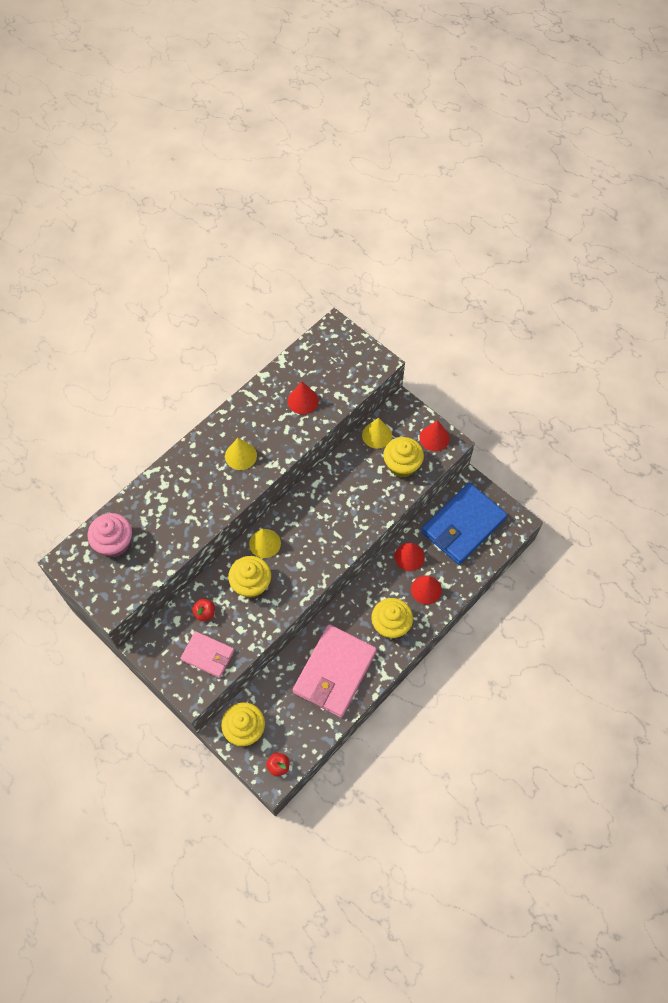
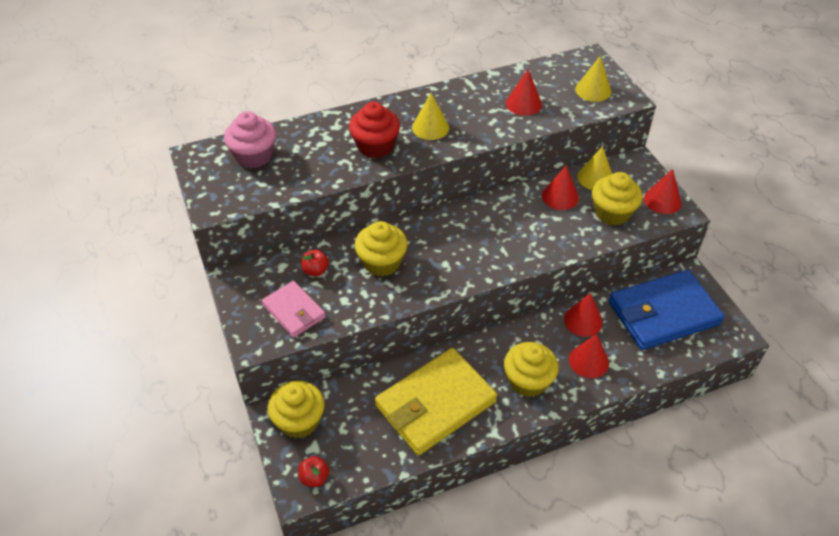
camera: 25 degrees right, 15 degrees down
(206, 493) = (375, 146): none -> red cupcake
(265, 543) = (418, 231): yellow cone -> yellow cone (593, 90)
(334, 672) = (435, 404): pink wallet -> yellow wallet
(357, 465) = (560, 197): none -> red cone

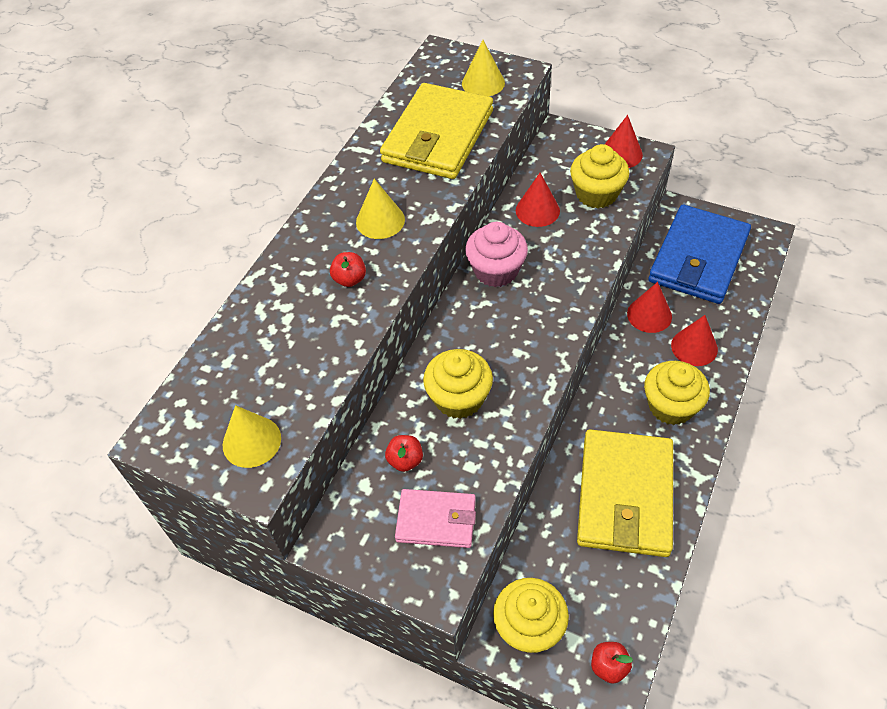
camera: 40 degrees left, 5 degrees up
(254, 156) = (229, 386): pink cupcake -> pink cupcake (496, 270)
(375, 146) = (350, 279): red cupcake -> red apple
(523, 104) = (438, 136): red cone -> yellow wallet
(595, 178) = (545, 171): yellow cone -> yellow cone (251, 441)

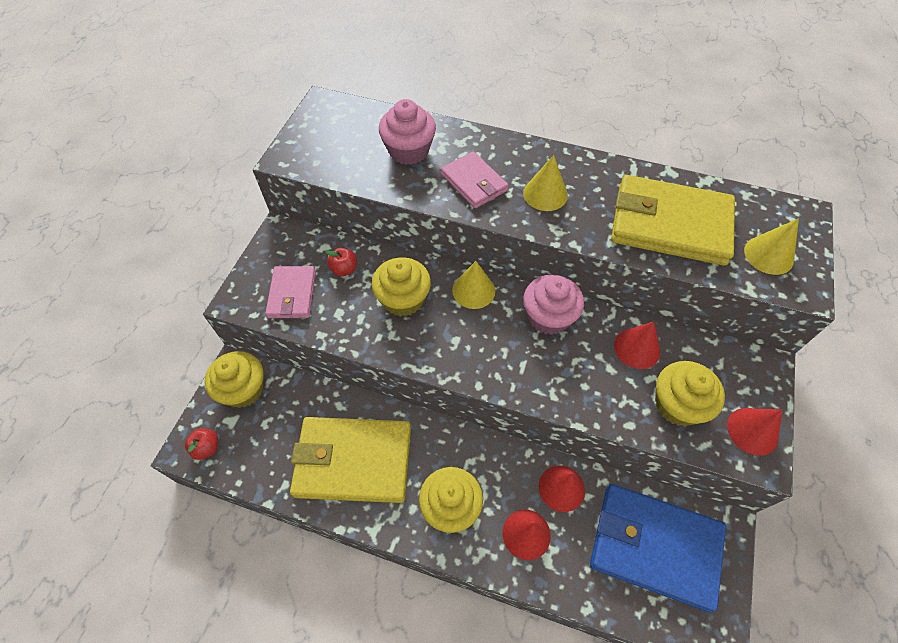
camera: 80 degrees right, 5 degrees up
(251, 441) = (318, 150): yellow cone -> yellow cone (473, 290)
(281, 339) = (409, 151): none -> pink cupcake
(350, 279) = (474, 182): red apple -> pink wallet

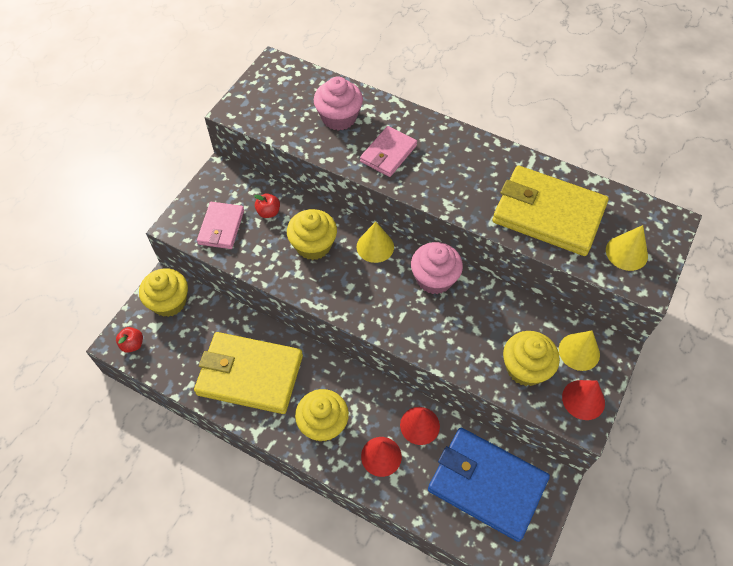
camera: 10 degrees right, 0 degrees up
(474, 182) = (388, 154): pink wallet -> pink wallet turned 60 degrees clockwise
(545, 194) = (447, 172): yellow cone -> yellow cone (579, 351)
(637, 348) = (504, 316): red cone -> none

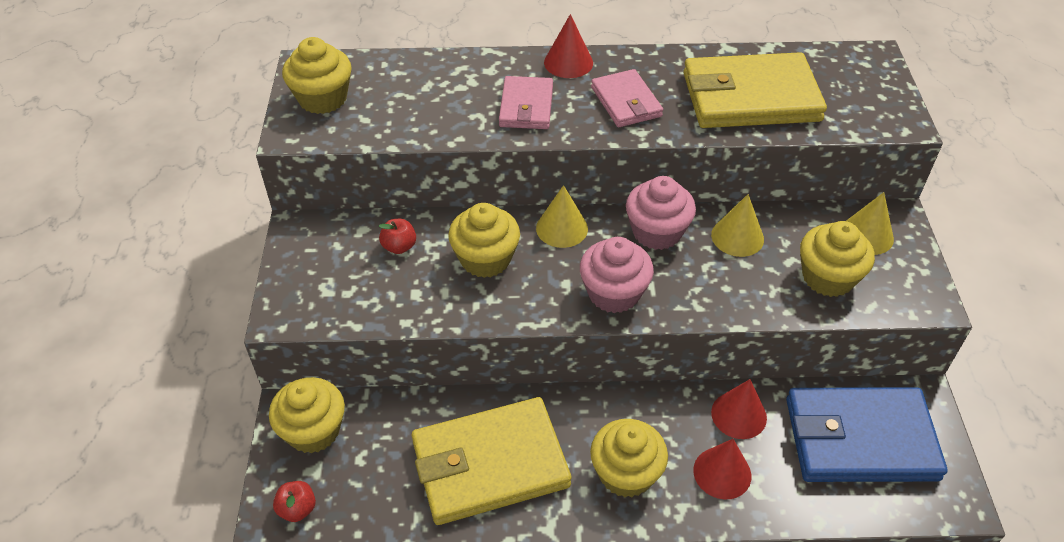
camera: 30 degrees left, 10 degrees down
(221, 227) = (348, 290): pink wallet -> pink wallet (626, 102)
(267, 93) = (323, 98): none -> yellow cupcake
(339, 118) = (436, 92): pink cupcake -> pink cupcake (613, 293)
(583, 399) = (910, 280): red cone -> red cone (568, 62)
(626, 253) = (858, 101): yellow cone -> yellow cone (737, 237)

